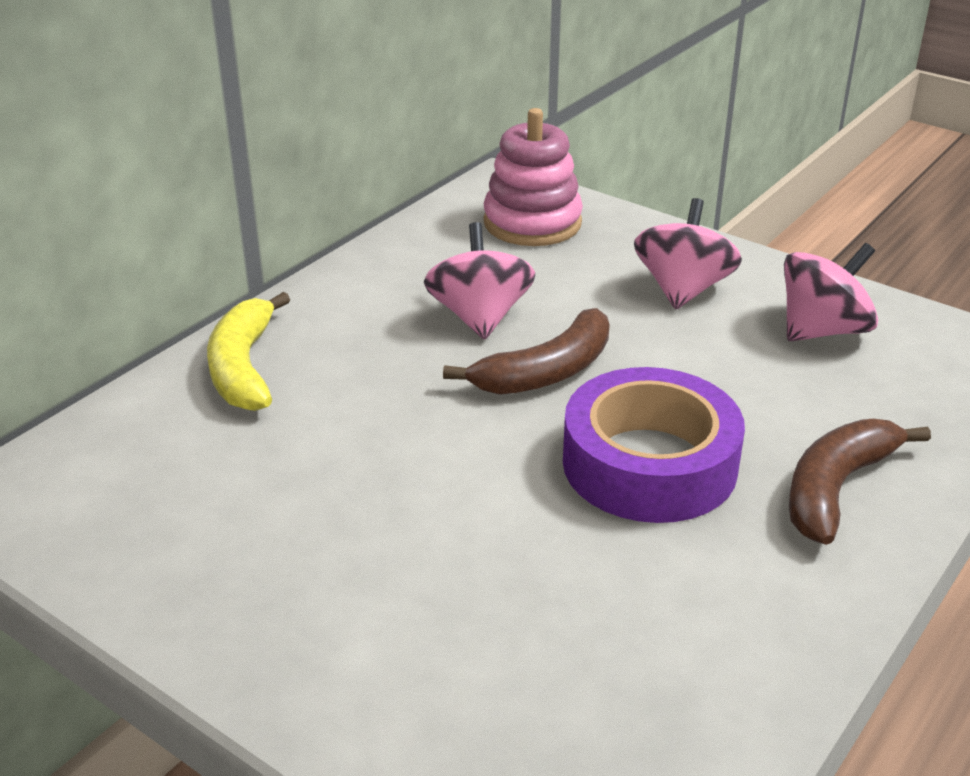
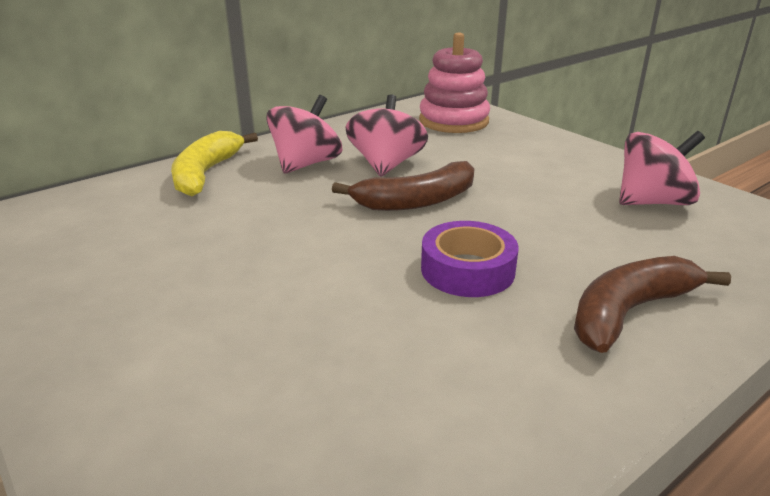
camera: 15 degrees right, 5 degrees down
(649, 464) = (467, 270): purple tape -> purple tape, size x0.63
(683, 289) = (547, 166): pink spinning top -> pink spinning top (306, 164)

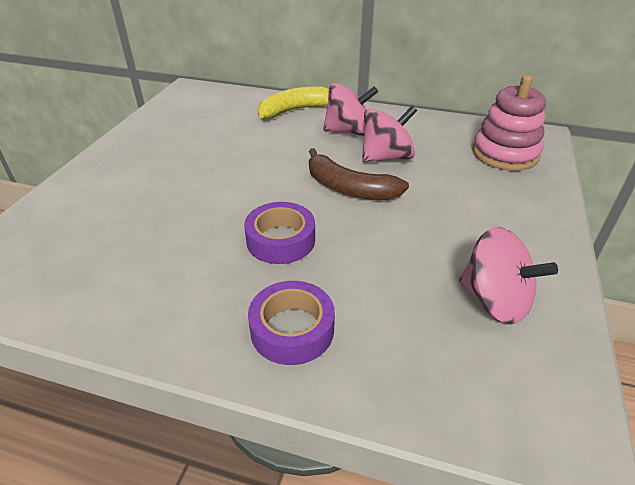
camera: 55 degrees right, 10 degrees up
(629, 312) = (292, 329): brown banana -> purple tape

